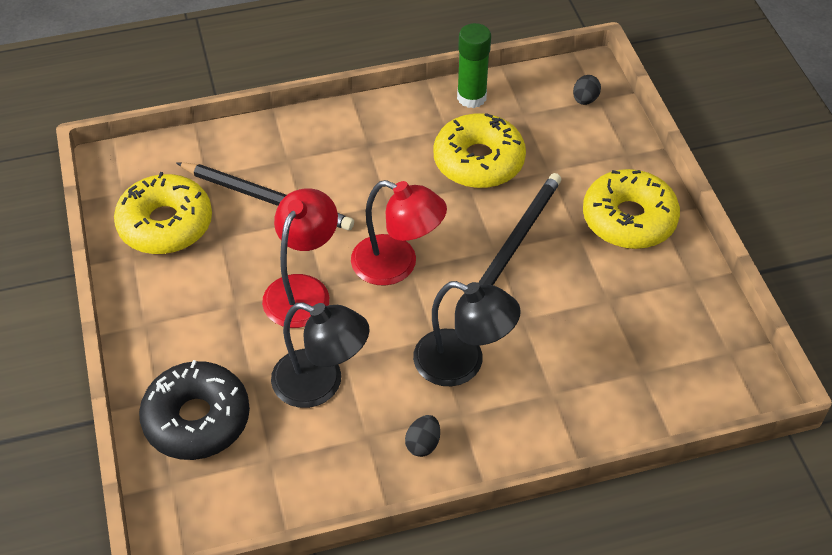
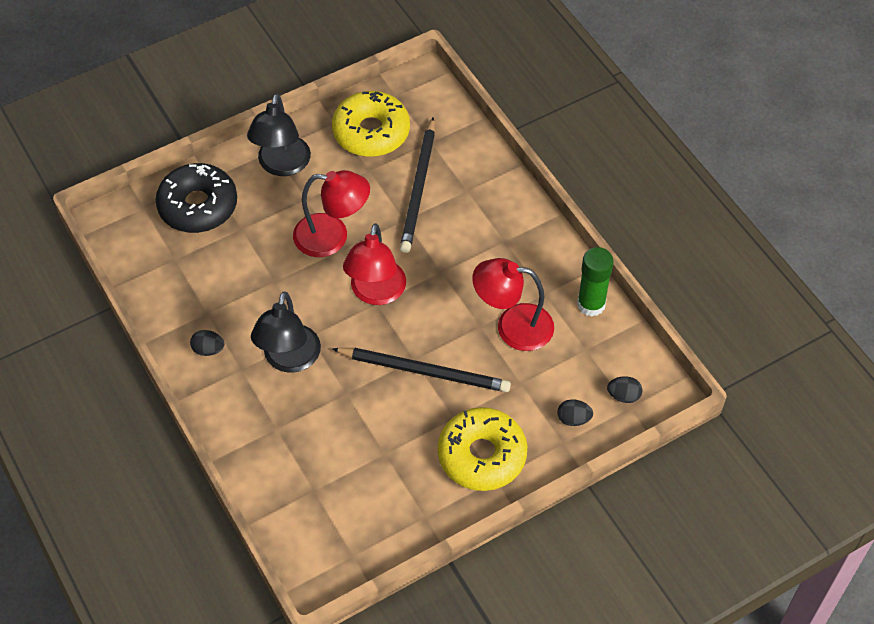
camera: 75 degrees right, 5 degrees up
(321, 384) = (247, 272): black lamp -> black lamp (282, 165)
(478, 161) = (512, 326): yellow donut -> red lamp
(602, 141) = (573, 419): none -> black egg

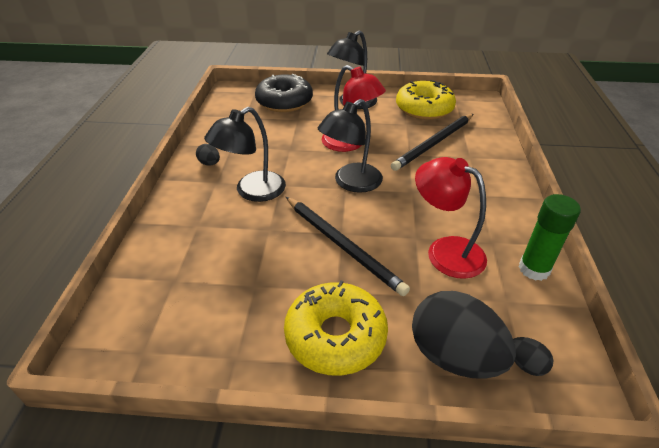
camera: 35 degrees right, 15 degrees down
(376, 293) = (351, 183): red lamp -> black lamp
(573, 419) = (454, 356): black egg -> black egg, size x2.35

